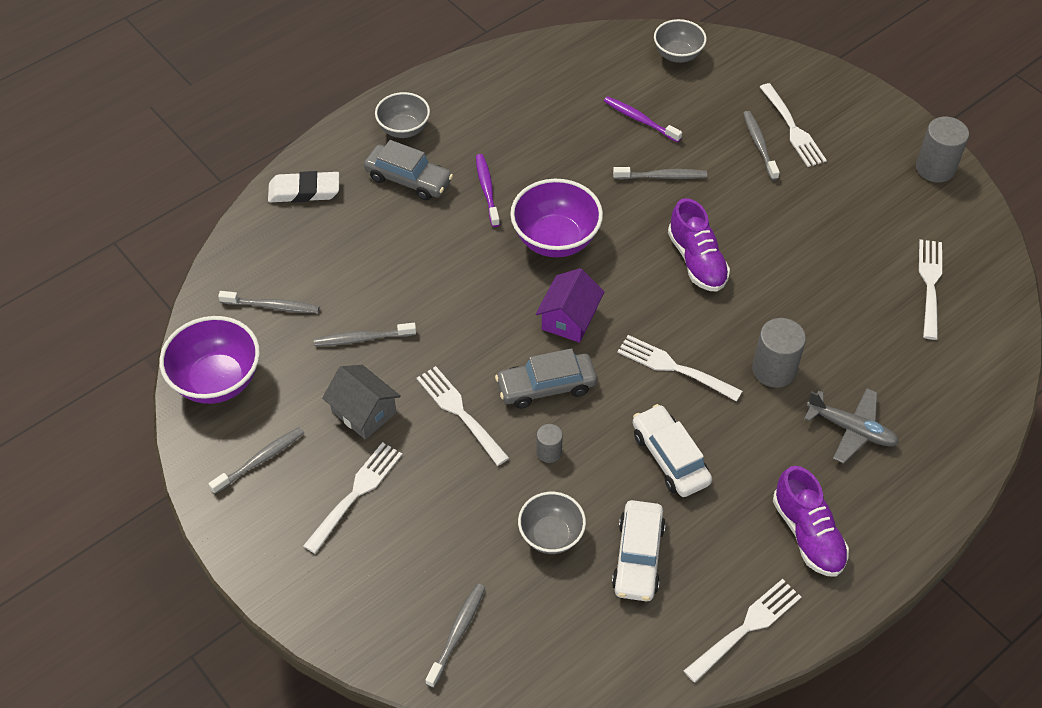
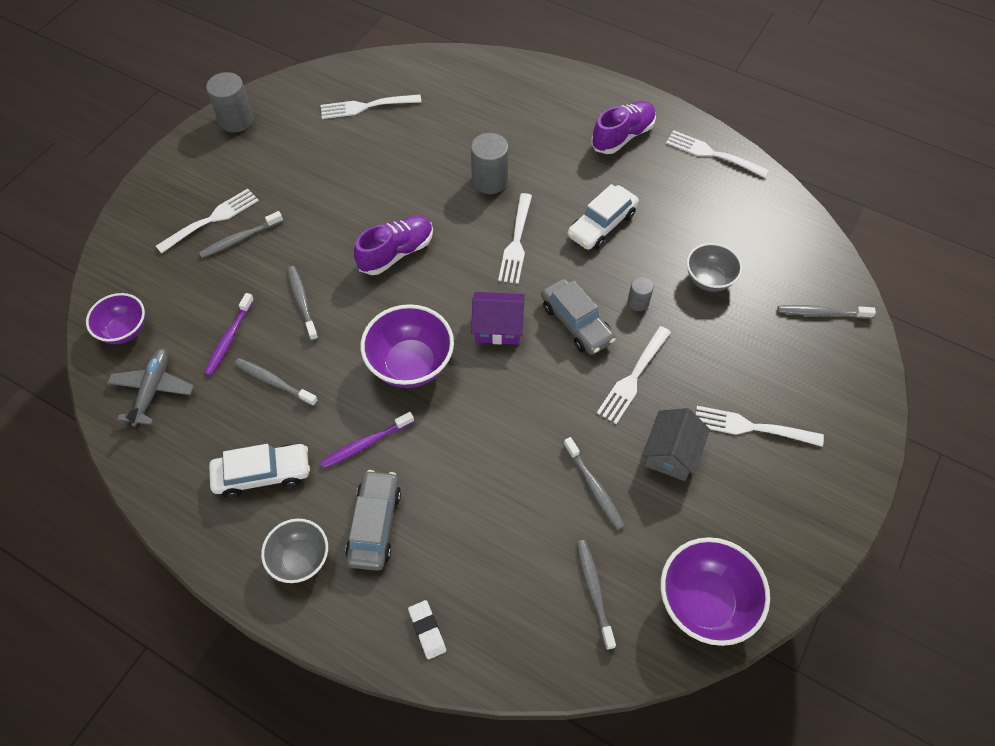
camera: 110 degrees left, 5 degrees up
(260, 460) = (764, 520): grey toothbrush -> grey toothbrush (274, 382)
(304, 191) = (427, 630): white eraser -> white eraser, size x0.62
(638, 557) = (695, 223): white car -> white car (263, 474)
(677, 55) = (124, 330): grey bowl -> purple bowl
(851, 429) = (523, 128): grey plane -> grey plane (153, 390)

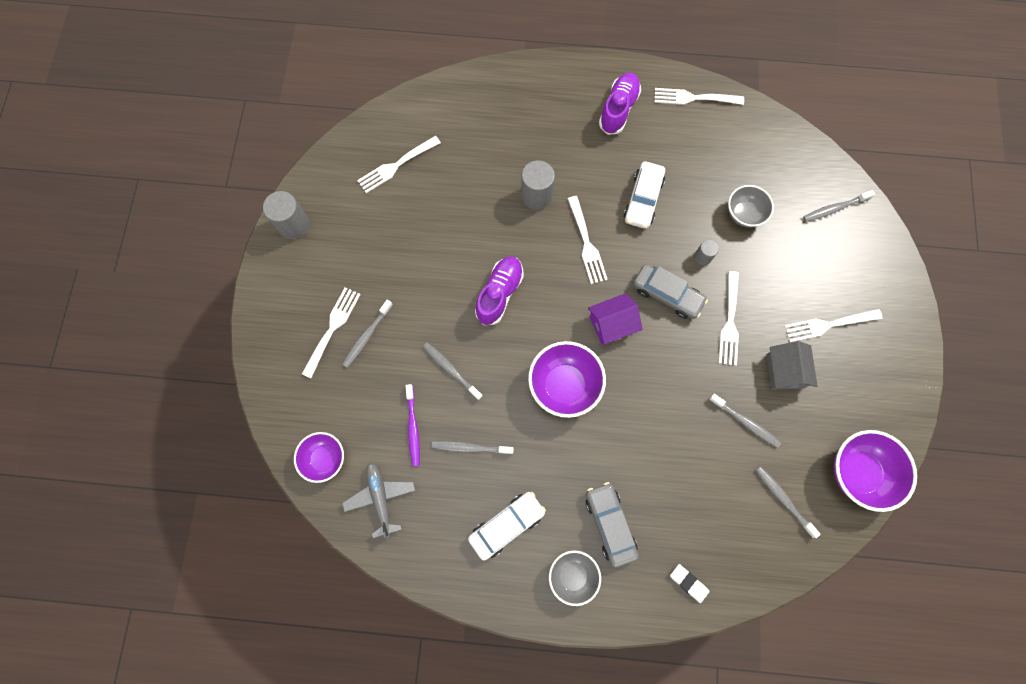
camera: 25 degrees left, 15 degrees up
(366, 444) = (568, 465): purple toothbrush -> none

